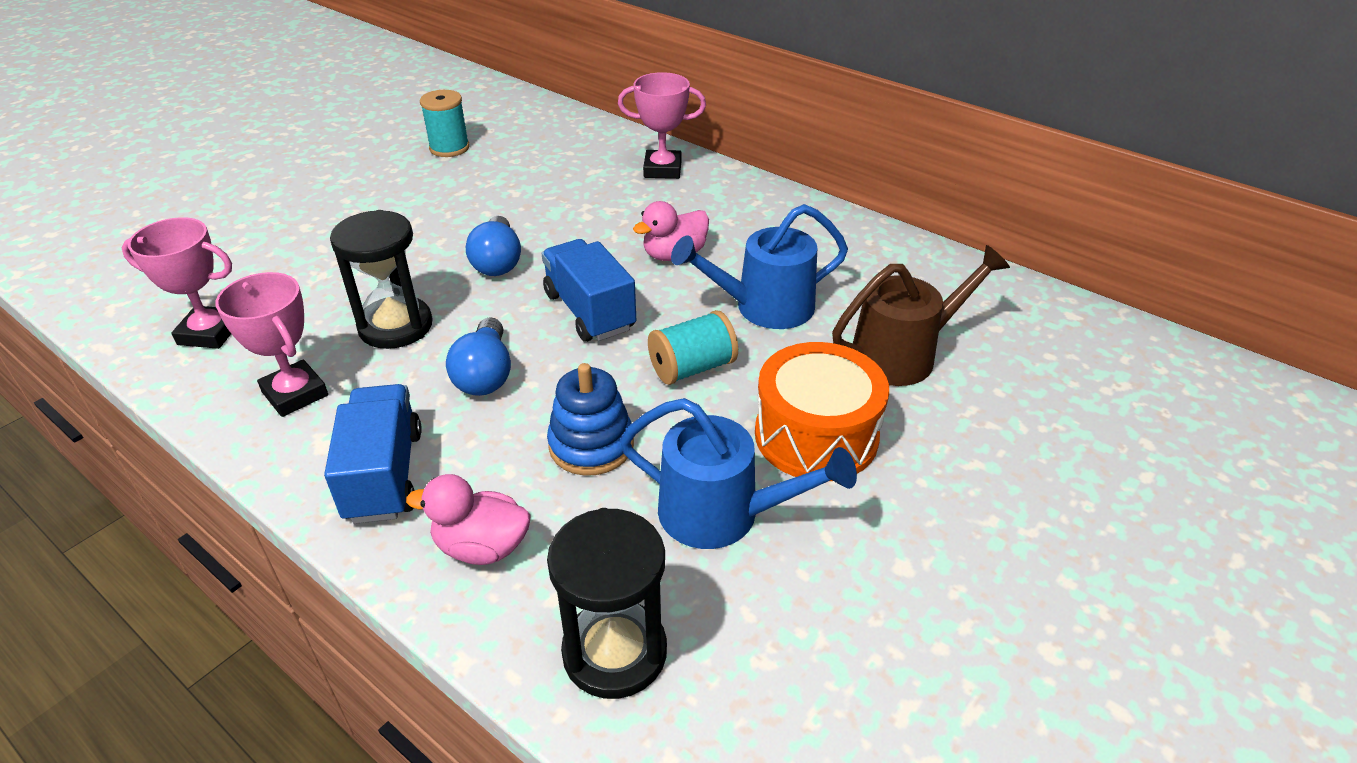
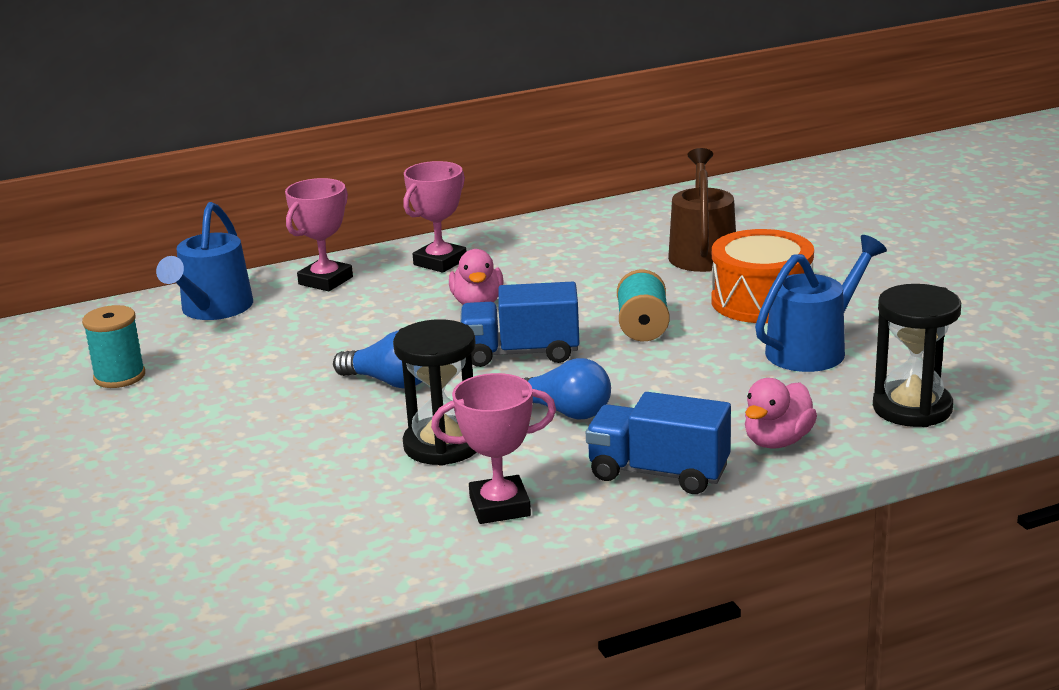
camera: 60 degrees left, 15 degrees down
(209, 333) = (338, 550): pink trophy -> pink trophy (440, 262)
(591, 445) = (699, 382): blue stacking toy -> none
(764, 307) = (594, 285): blue watering can -> blue watering can (213, 309)

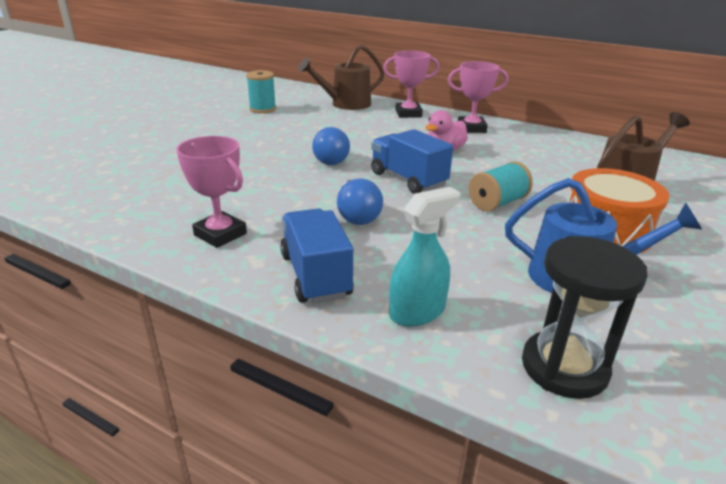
camera: 50 degrees right, 5 degrees up
(213, 309) = (346, 104): blue watering can -> brown watering can
(443, 445) = (276, 194): black hourglass -> none
(777, 441) = (417, 312): pink duck -> turquoise spray bottle

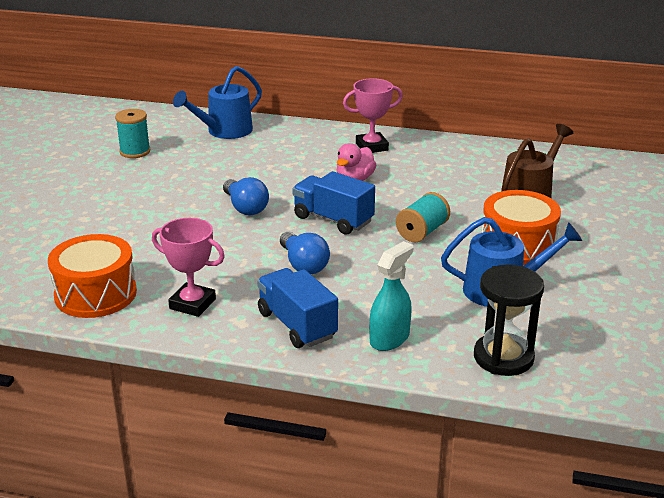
camera: 15 degrees left, 0 degrees up
(136, 210) = (95, 294): none -> orange drum
(346, 104) = (224, 131): brown watering can -> blue watering can
(408, 114) = (299, 135): pink trophy -> none

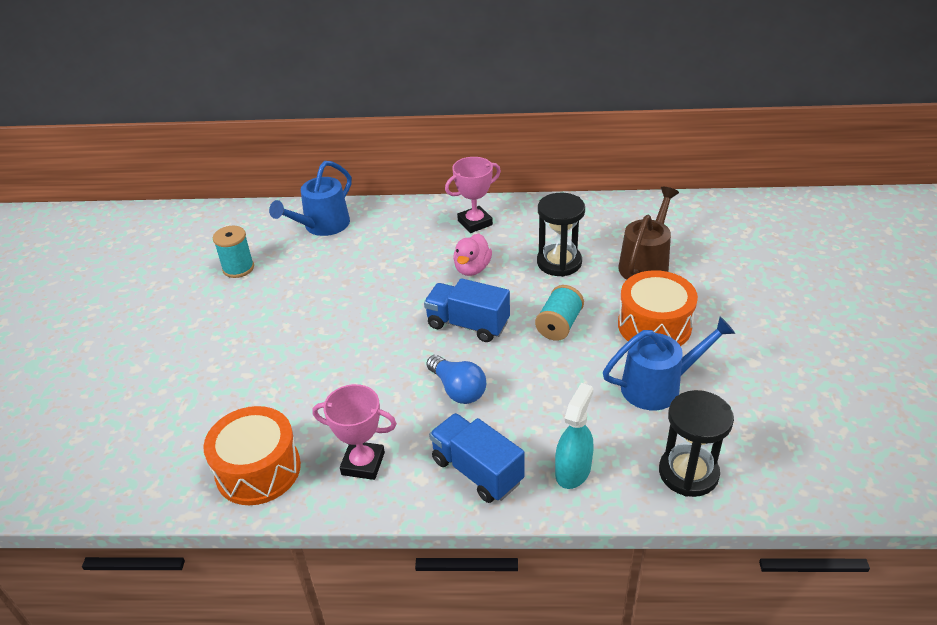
camera: 10 degrees left, 10 degrees up
(245, 207) = (375, 324): blue light bulb -> none
(442, 186) = (559, 262): none -> black hourglass

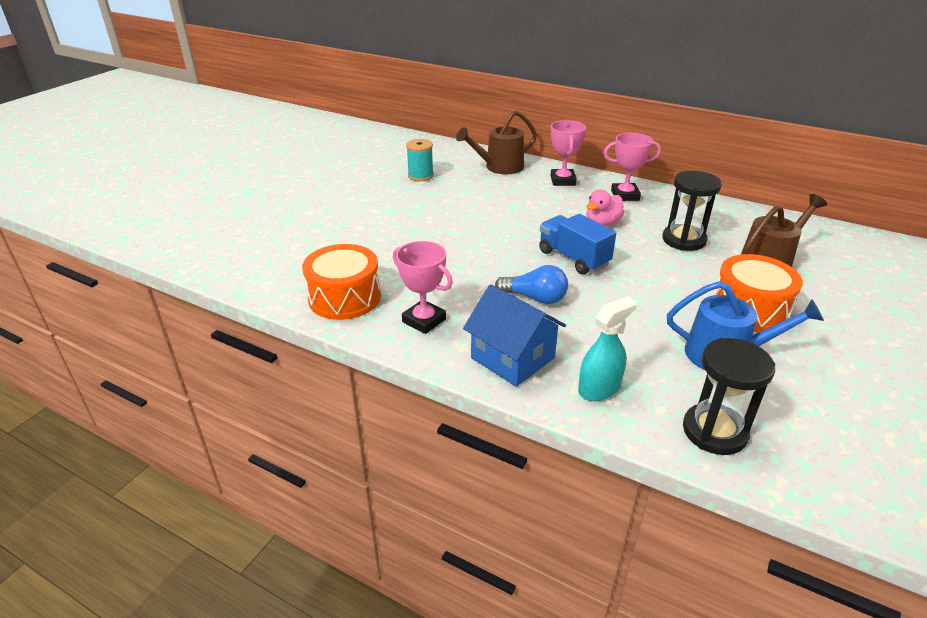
camera: 25 degrees right, 5 degrees down
(322, 226) = (499, 167): blue watering can -> brown watering can
(401, 223) = (563, 181): none -> pink trophy
(458, 389) = (535, 298): blue light bulb -> blue light bulb turned 60 degrees counterclockwise
(477, 471) = (512, 358): blue truck -> blue house
(559, 325) = (655, 282): turquoise spool -> none

